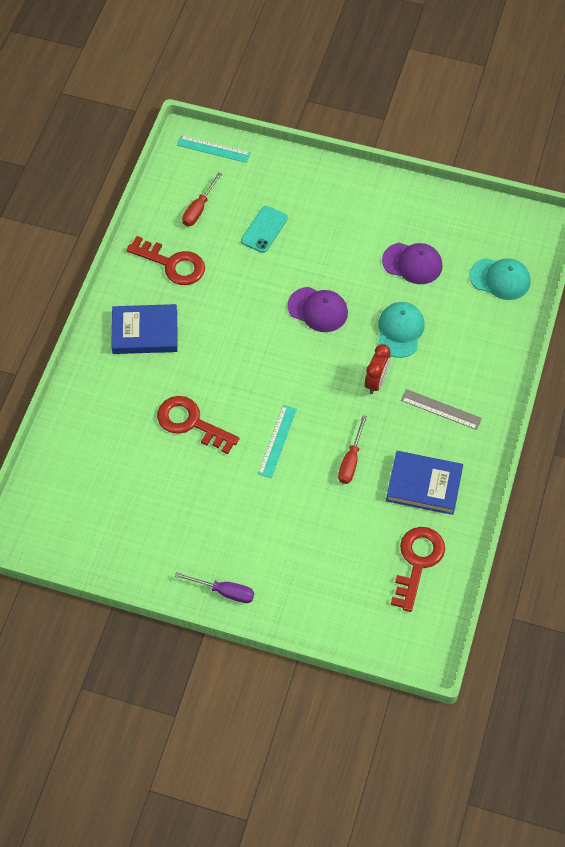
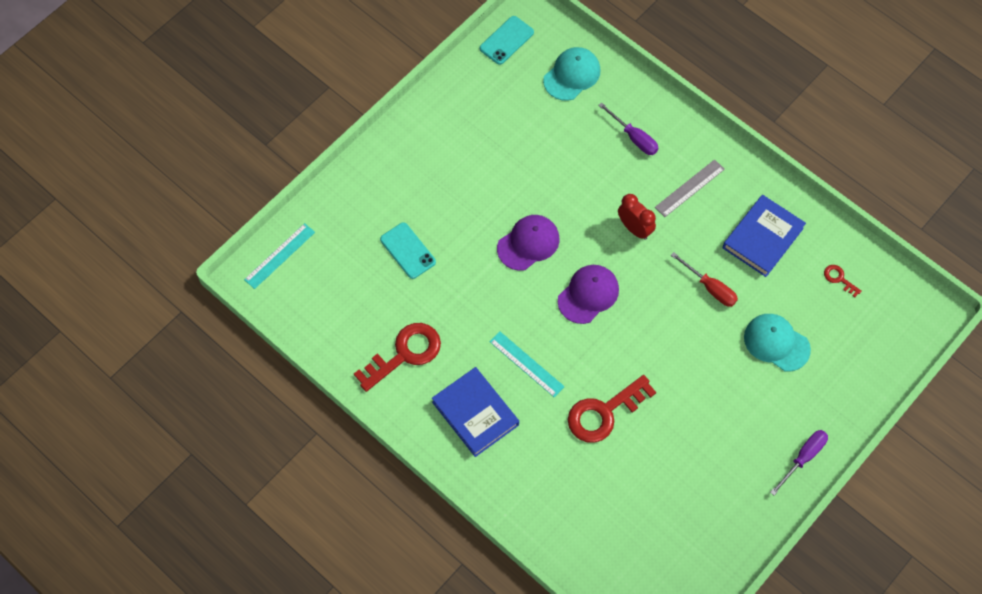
camera: 65 degrees left, 5 degrees up
(145, 332) = (475, 413): blue book -> blue book turned 60 degrees counterclockwise
(199, 209) = (349, 301): red screwdriver -> none
(277, 441) = (660, 343): turquoise ruler -> turquoise ruler (526, 364)
(400, 331) = (588, 183): turquoise cap -> turquoise cap (776, 343)
(412, 263) = (517, 139): purple cap -> purple cap (588, 294)
(417, 562) = (839, 279): red key -> red key, size x0.46
(466, 348) = (634, 137): none -> purple screwdriver
(504, 219) = (506, 40): none -> turquoise phone

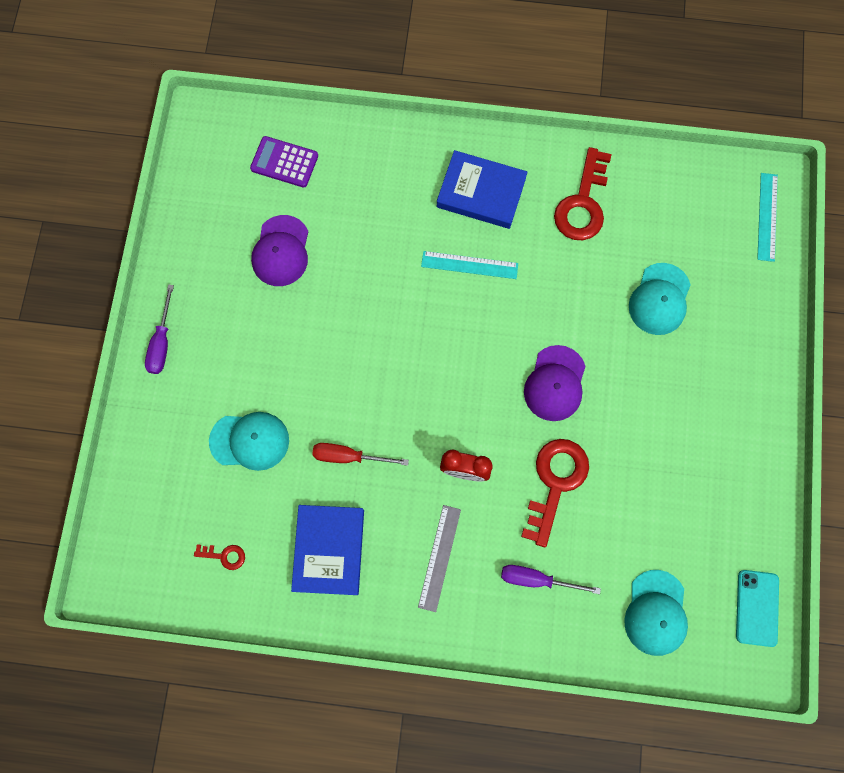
camera: 145 degrees right, 10 degrees up
(408, 251) = (659, 299): turquoise phone -> turquoise cap
(588, 294) = (461, 369): purple cap -> purple cap (281, 251)
(604, 412) = (369, 266): red key -> red key (555, 483)
(615, 545) = (284, 162): none -> purple calculator

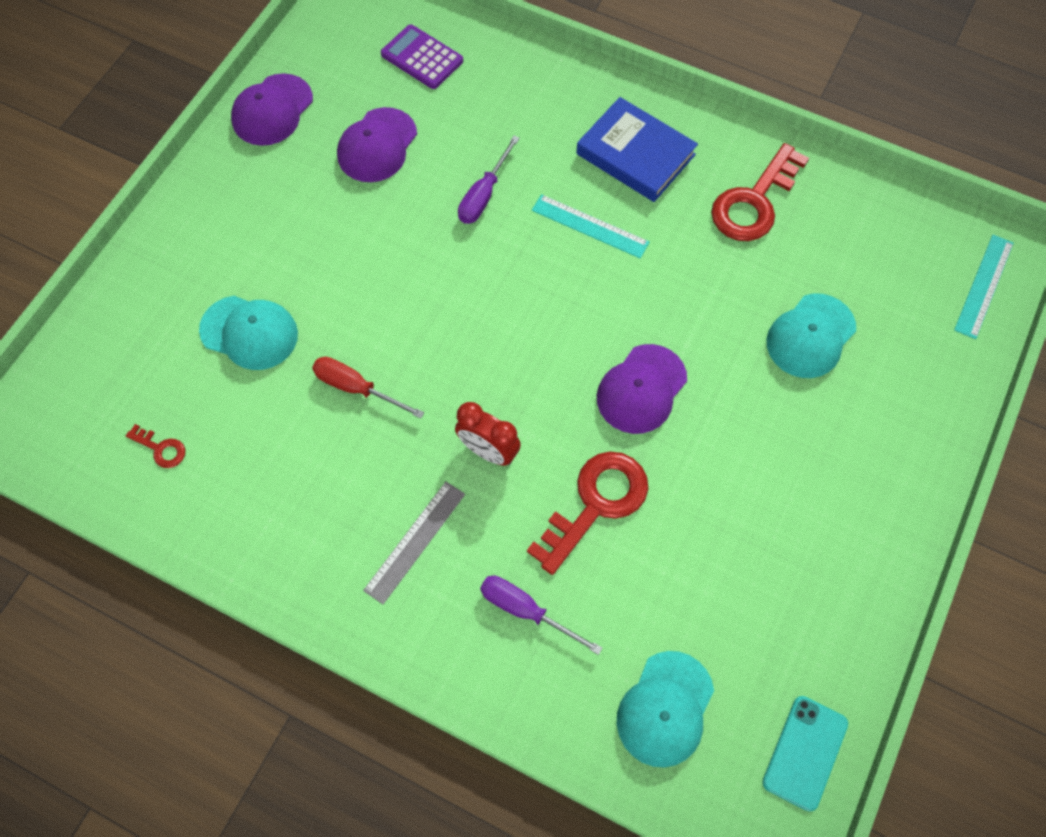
camera: 20 degrees right, 10 degrees down
(162, 342) = (201, 197): purple screwdriver -> purple screwdriver (484, 195)
(185, 248) = (272, 110): none -> purple cap
(329, 550) = (285, 485): blue book -> none

